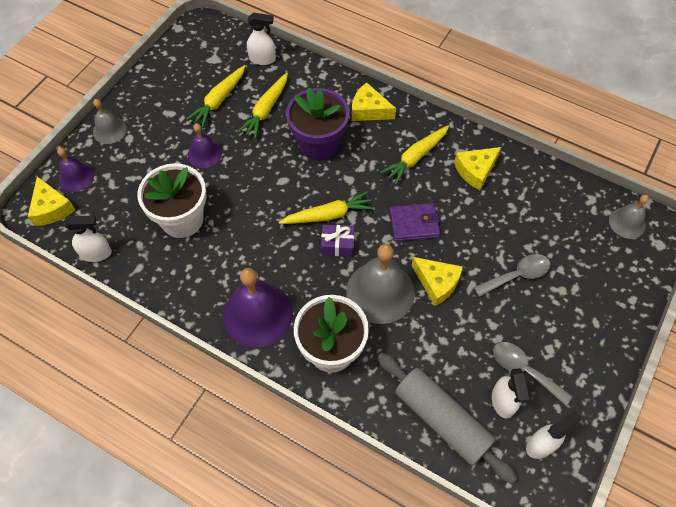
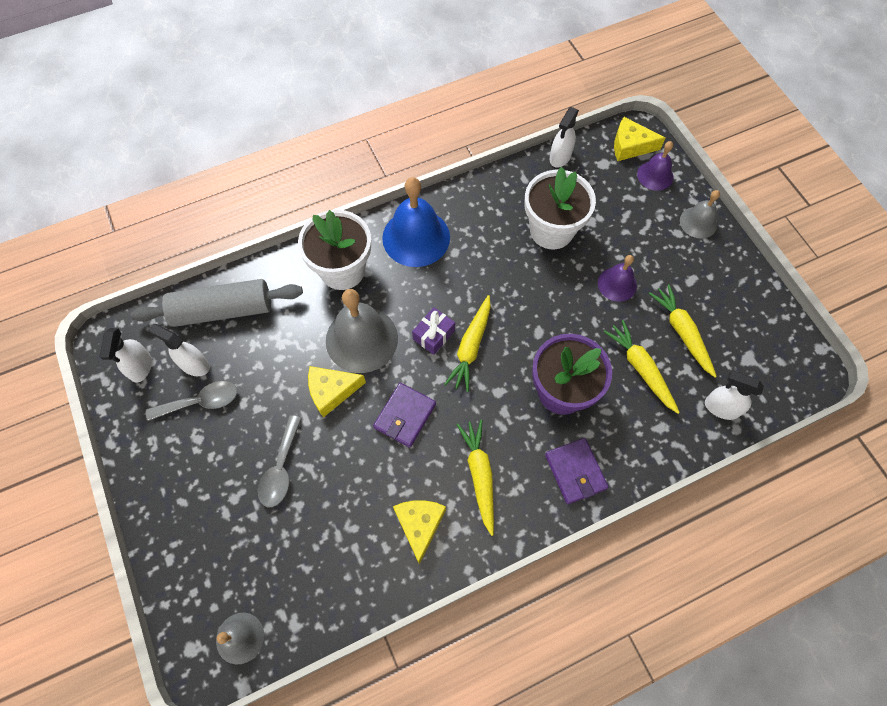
camera: 125 degrees right, 5 degrees up
(258, 314) = (416, 237): purple bell -> blue bell
(262, 59) = (721, 407): white spray bottle -> white spray bottle turned 75 degrees clockwise
(369, 110) = (575, 471): yellow cheese -> purple wallet

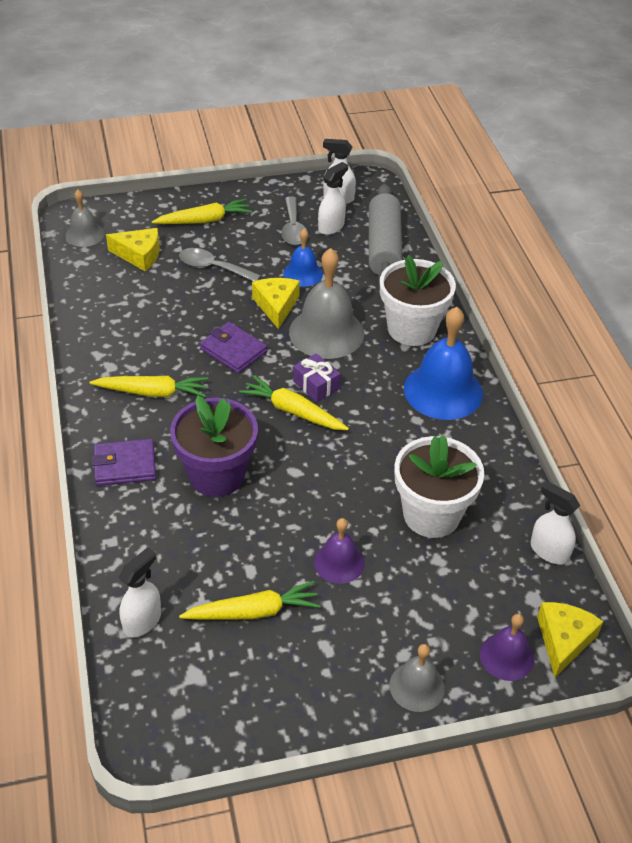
camera: 100 degrees right, 20 degrees down
(277, 377) = (303, 273): none -> blue bell
(420, 525) = (124, 344): yellow cheese -> yellow cheese (139, 255)
(641, 368) = (219, 554): yellow carrot -> yellow carrot (204, 220)

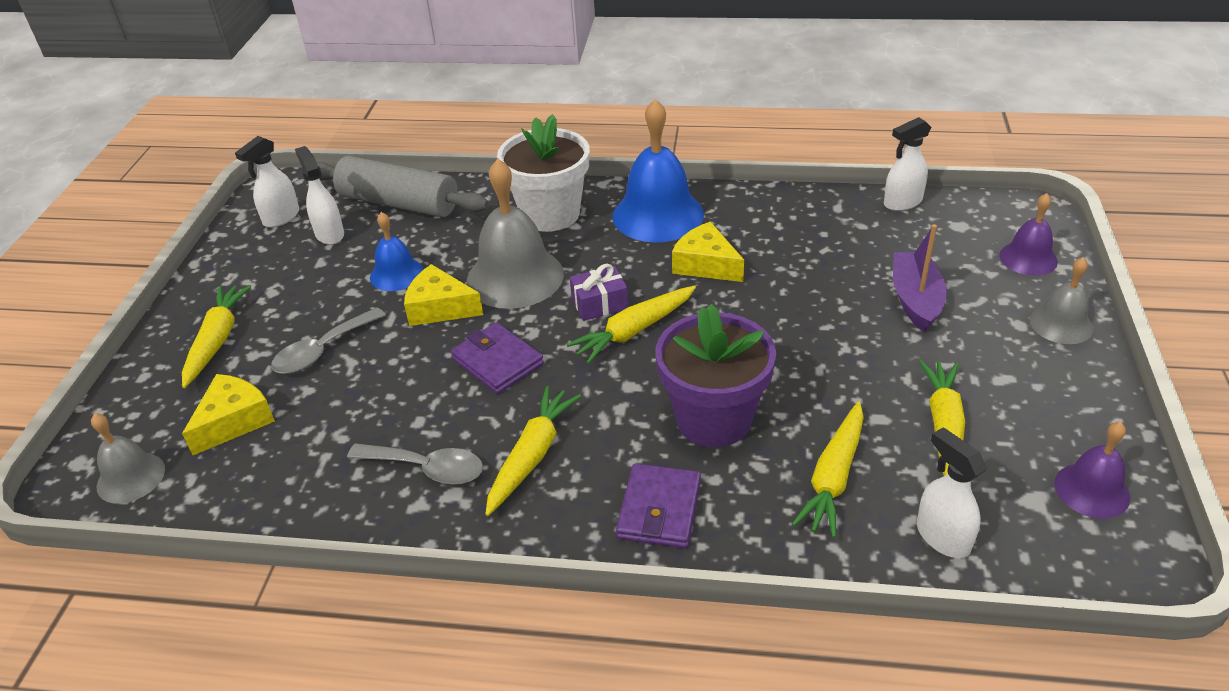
camera: 65 degrees left, 5 degrees down
(181, 551) = (833, 477): none -> yellow carrot
(233, 350) = (497, 362): purple wallet -> purple wallet turned 75 degrees clockwise
(293, 228) = (305, 265): grey spoon -> grey spoon (427, 468)
(339, 562) = (884, 343): purple bell -> purple bell (1092, 490)
(405, 577) = (915, 300): none -> purple boat
(431, 515) = (834, 263): white flower pot -> none
(563, 640) = (1012, 221): yellow cheese -> yellow cheese (705, 264)

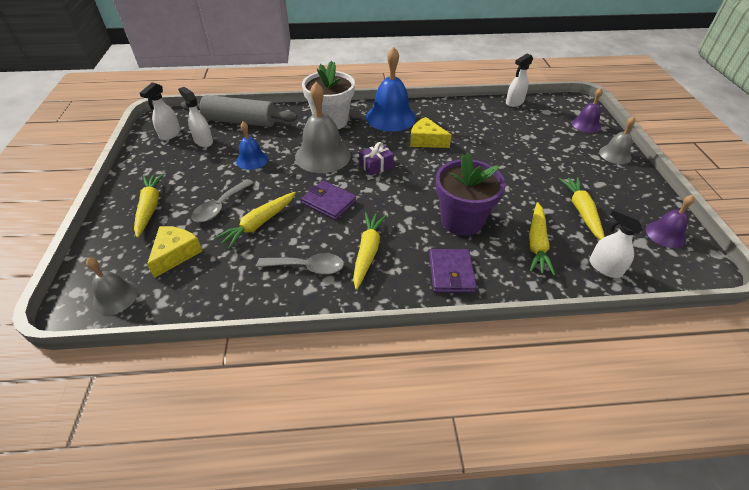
camera: 15 degrees left, 5 degrees up
(440, 308) = (284, 176): yellow cheese -> none
(634, 331) = (400, 178): yellow carrot -> yellow carrot (259, 224)
(915, 300) = (540, 149): purple boat -> none

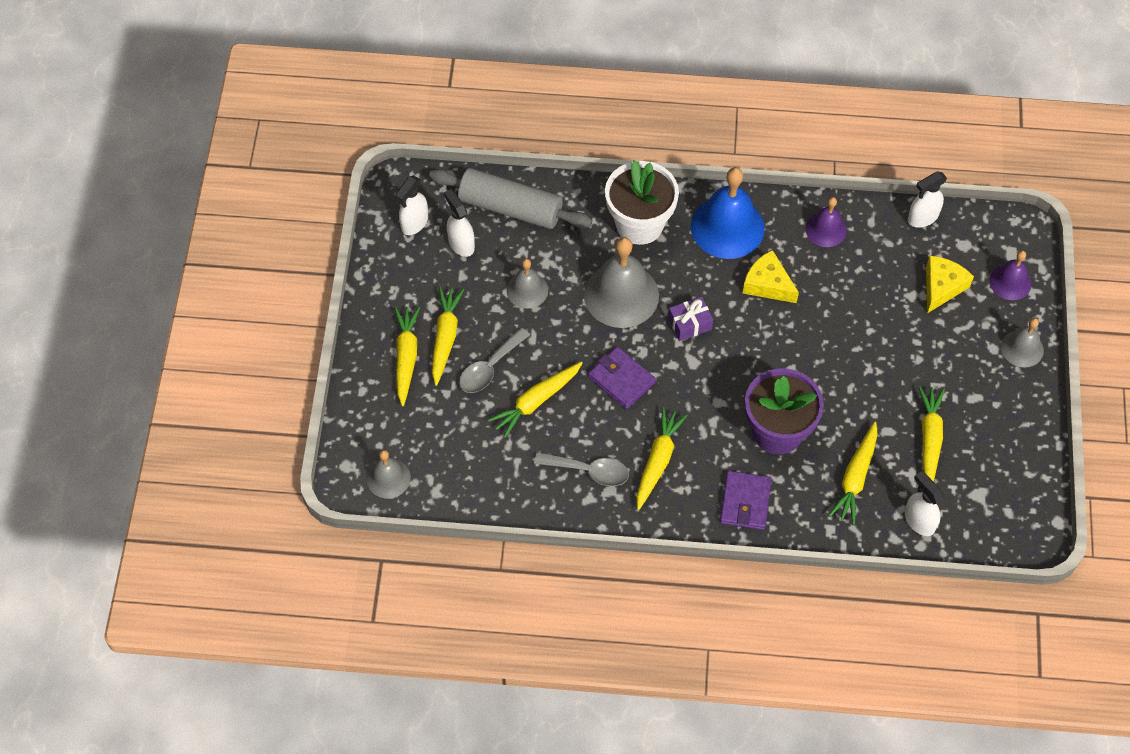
camera: 10 degrees right, 15 degrees up
(176, 254) = (444, 431): yellow cheese -> yellow cheese (942, 287)
(185, 192) = (445, 337): none -> yellow carrot
(252, 160) = (527, 290): blue bell -> grey bell
(665, 234) = (1015, 487): purple bell -> purple bell (826, 229)

